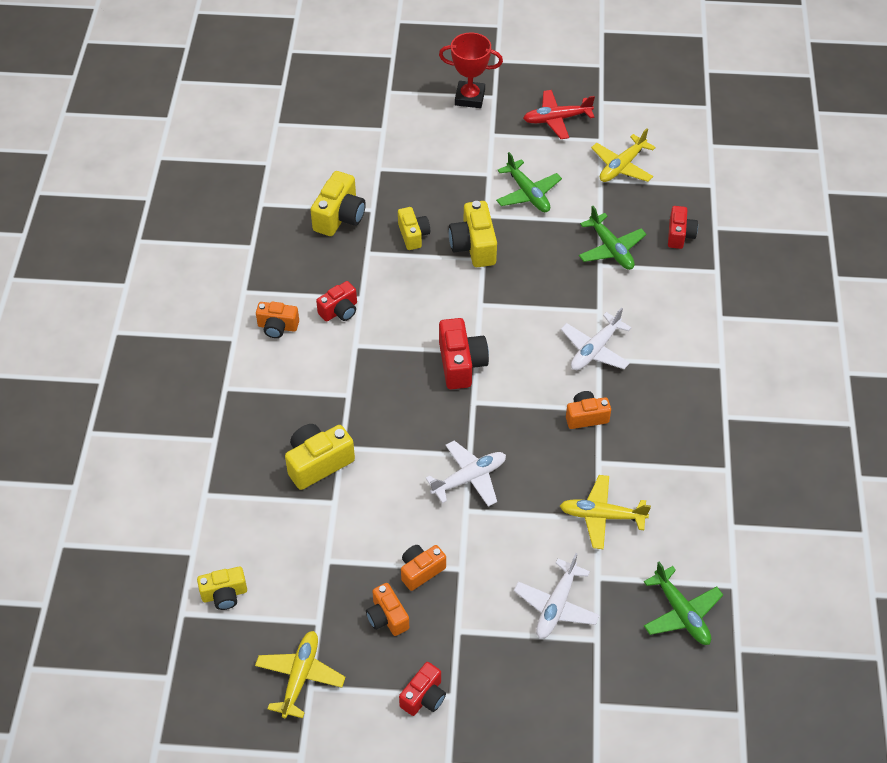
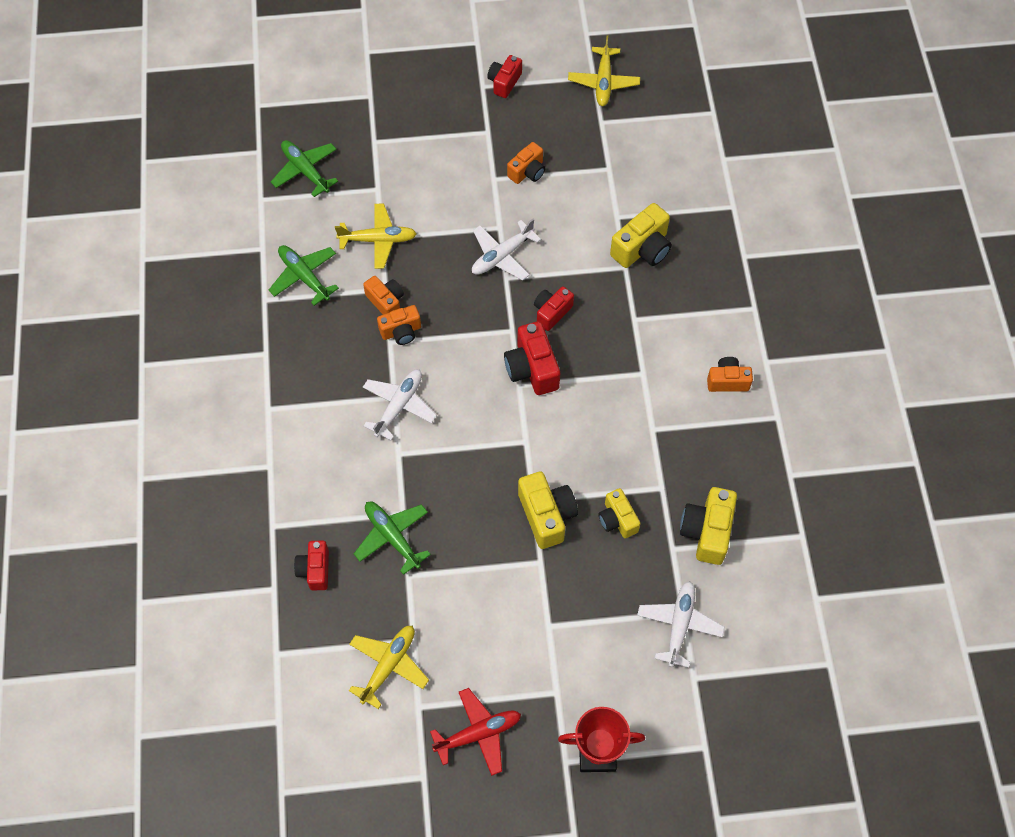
camera: 170 degrees right, 10 degrees up
(224, 594) = (684, 130): yellow camera -> none
(339, 311) = (670, 410): red camera -> red camera (551, 312)
(387, 617) = (547, 133): orange camera -> orange camera (386, 302)
(528, 194) = (497, 602): green plane -> green plane (304, 276)
(556, 606) = (410, 161): white plane -> white plane (679, 625)

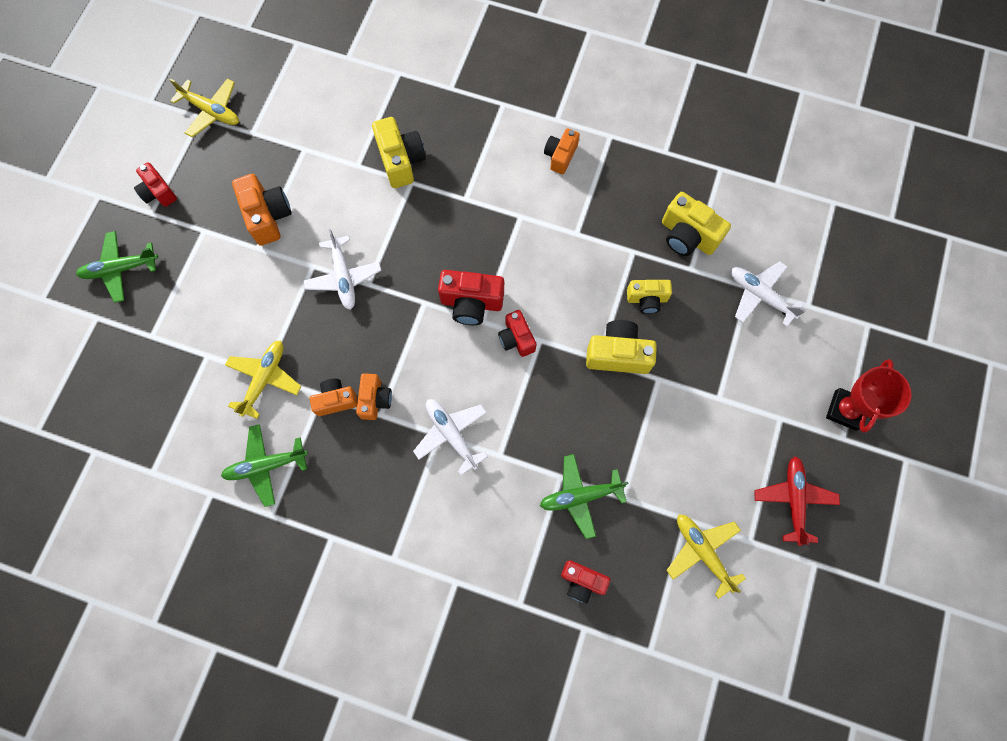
camera: 65 degrees left, 10 degrees up
(305, 170) = (145, 415): green plane -> green plane (120, 269)
(527, 172) = (268, 216): orange camera -> orange camera, size x1.53
(551, 312) = (424, 262): red camera -> red camera (516, 338)

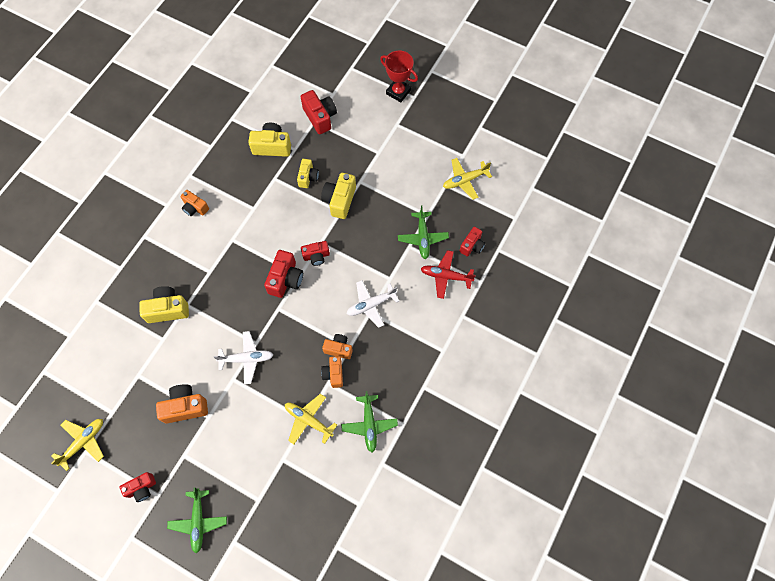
camera: 80 degrees left, 5 degrees down
(687, 236) = (272, 146): yellow camera -> yellow camera turned 135 degrees counterclockwise
(759, 295) = (320, 117): white plane -> red camera
(793, 499) = (443, 129): red plane -> red plane (446, 276)

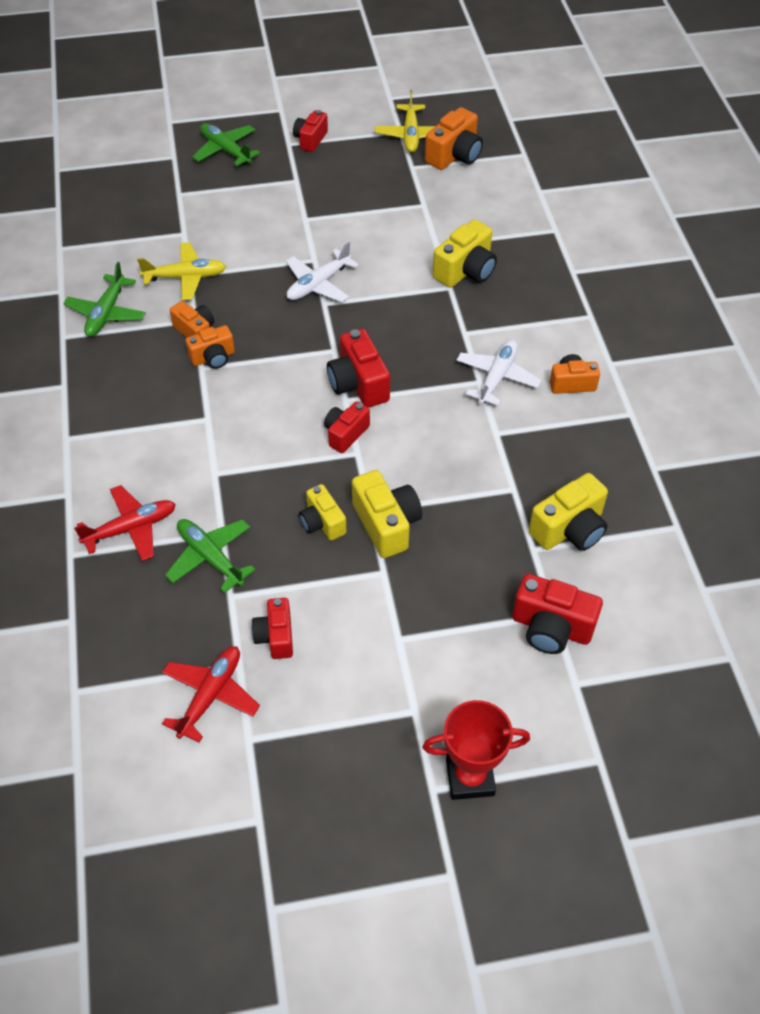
camera: 140 degrees right, 15 degrees down
(185, 407) = (340, 211): orange camera -> orange camera (454, 155)
(308, 177) = (467, 523): yellow camera -> yellow camera (322, 522)
(369, 424) = (106, 313): green plane -> green plane turned 120 degrees counterclockwise
(371, 305) = (213, 427): white plane -> white plane (497, 377)
(464, 180) = (211, 695): yellow plane -> red plane
(472, 246) = (120, 597): red camera -> red camera (275, 636)

